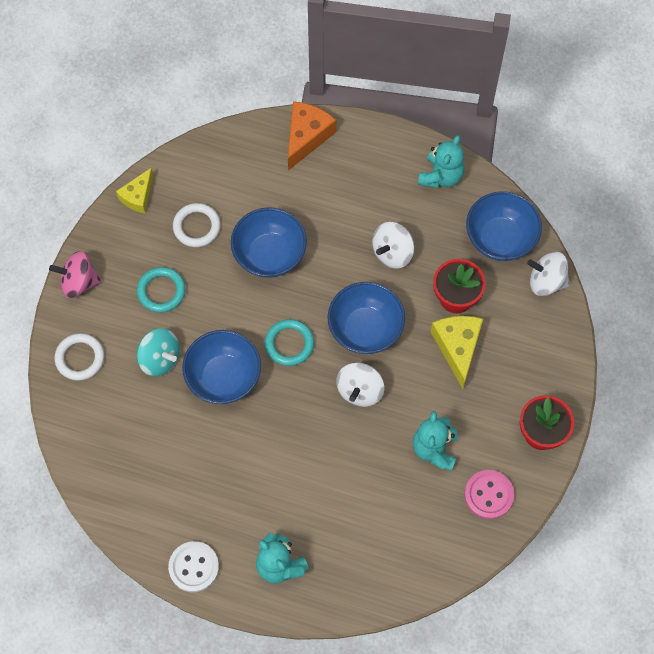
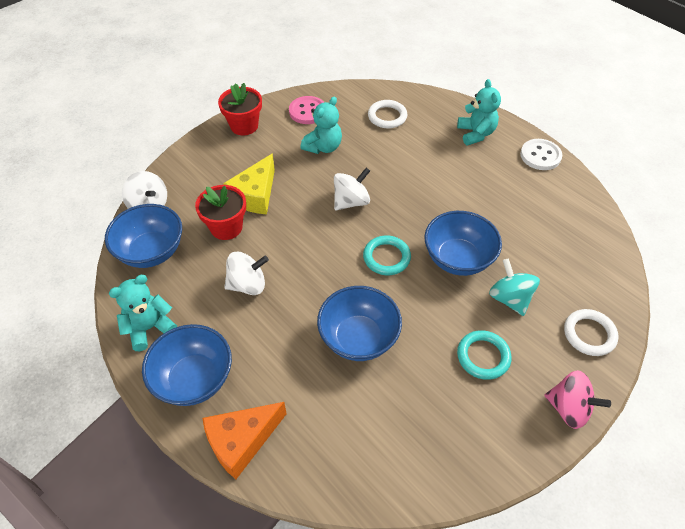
camera: 150 degrees left, 15 degrees down
(138, 196) = (466, 473): yellow cheese -> none
(197, 227) = (416, 403): white ring -> white ring (387, 116)
(365, 329) = (316, 239): blue bowl -> blue bowl (194, 379)

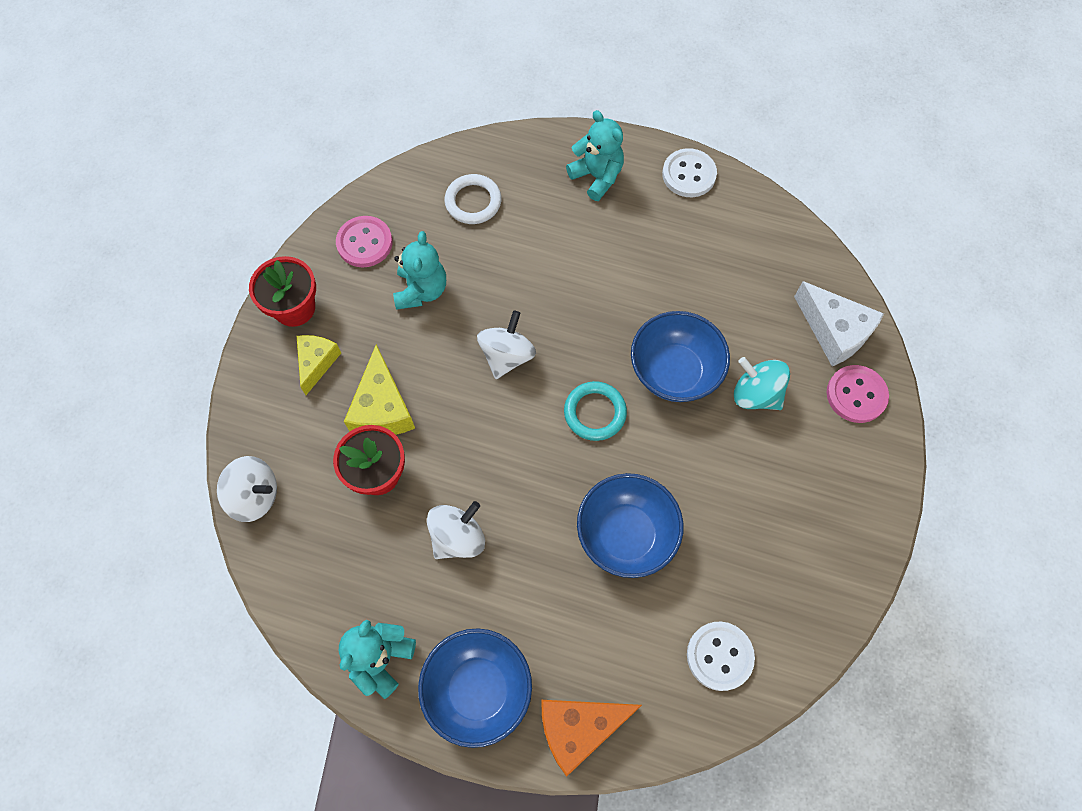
camera: 30 degrees left, 15 degrees up
(151, 252) = (307, 558): blue bowl -> none
(235, 157) = (317, 363): none -> yellow cheese
(241, 441) = (579, 728): orange cheese -> orange cheese turned 45 degrees clockwise
(374, 451) = (719, 656): none -> white button
(483, 356) = (766, 482): turquoise ring -> none
(569, 408) = (878, 495): pink spinning top -> none
(589, 334) = (856, 395): white ring -> pink button
(595, 287) = (834, 331): none -> white cheese

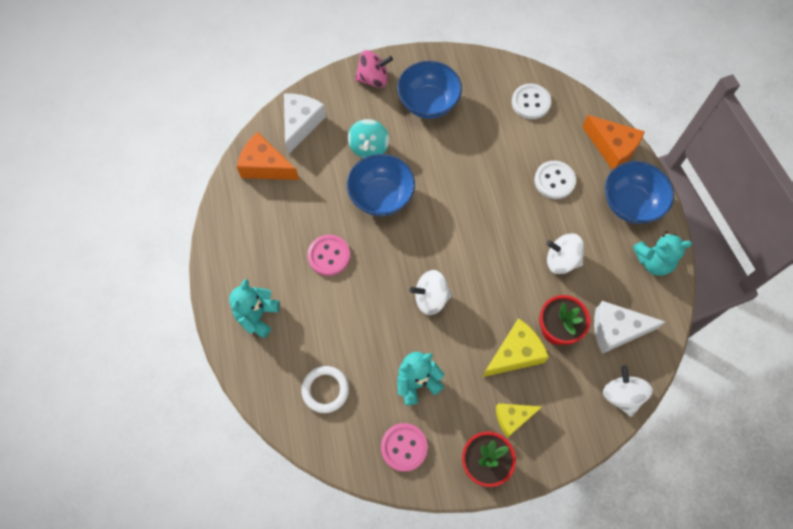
camera: 120 degrees left, 0 degrees up
(329, 544) = (616, 330): none -> white cheese
(595, 412) = (436, 227): turquoise ring -> none
(626, 534) = (498, 174): blue bowl -> blue bowl (428, 103)
(689, 174) = (223, 256): white button -> white button (554, 180)
(789, 265) = (265, 166): none -> orange cheese
(856, 395) = (337, 98): pink button -> pink button (329, 256)
(868, 457) = (373, 79): none -> pink spinning top

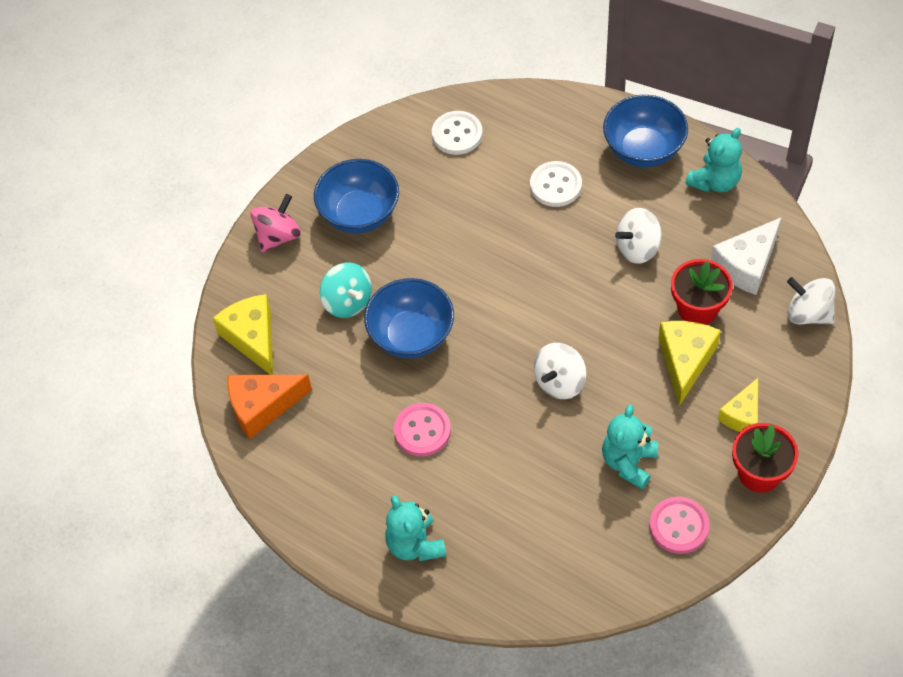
camera: 40 degrees left, 10 degrees down
(301, 124) = (253, 338): white cheese -> yellow cheese
(325, 390) = (555, 546): white ring -> none
(612, 148) = (575, 114): orange cheese -> none

